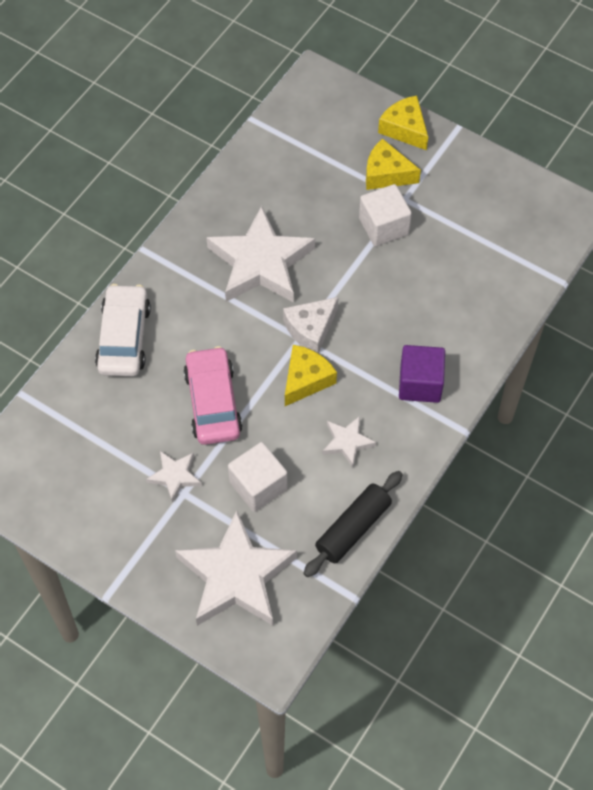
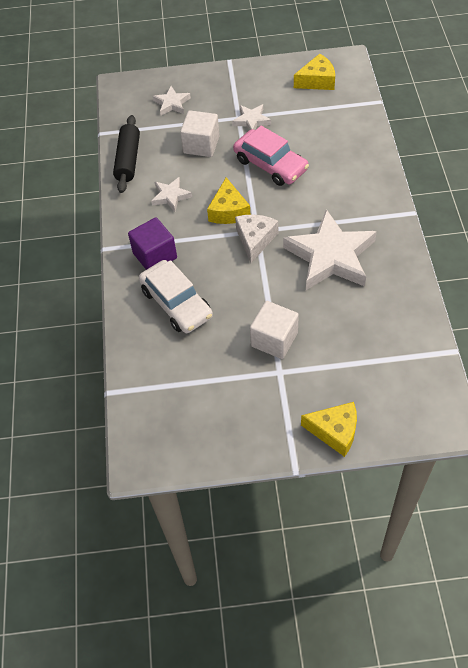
camera: 145 degrees right, 5 degrees down
(124, 337) = (360, 161): white car -> white car (176, 303)
(236, 576) = (172, 103): white star -> white star, size x0.47
(386, 174) = (311, 381): yellow cheese -> yellow cheese (317, 81)

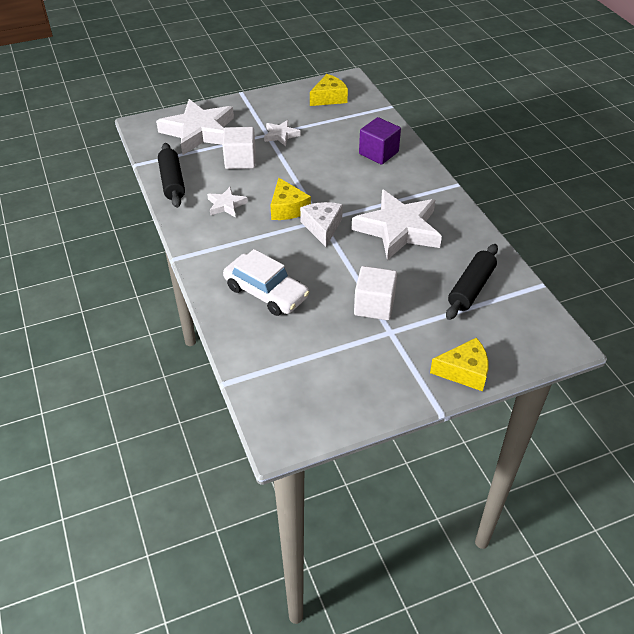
camera: 20 degrees left, 10 degrees down
(155, 256) = (229, 256): purple cube -> purple cube (378, 153)
(172, 103) = (199, 132): white star -> white star, size x2.13
(270, 164) = (312, 166): pink car -> none
(378, 340) = (471, 288): none -> black rolling pin

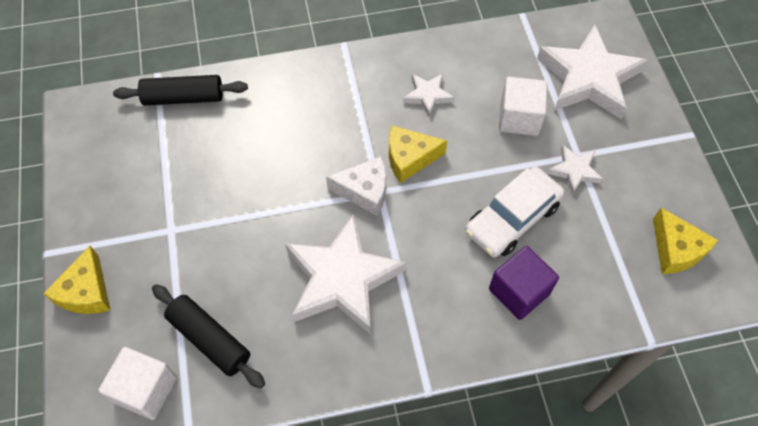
camera: 100 degrees right, 15 degrees up
(172, 182) = (481, 46): black rolling pin -> black rolling pin (183, 98)
(266, 292) = (267, 119): white car -> white car (512, 218)
(374, 305) = (215, 222): white cube -> white cube (145, 389)

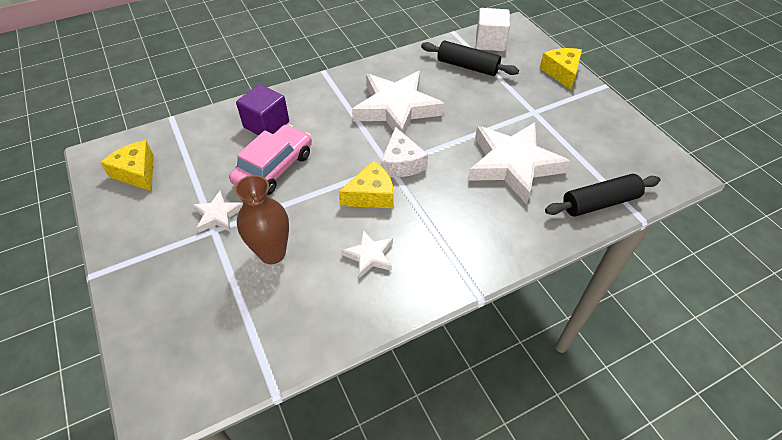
camera: 165 degrees right, 10 degrees down
(364, 191) = (401, 163): white cheese -> white cheese turned 90 degrees counterclockwise
(512, 218) = (274, 168): white car -> pink car
(519, 118) = (272, 253): white cube -> brown vase
(588, 78) = (194, 316): white star -> white star (513, 165)

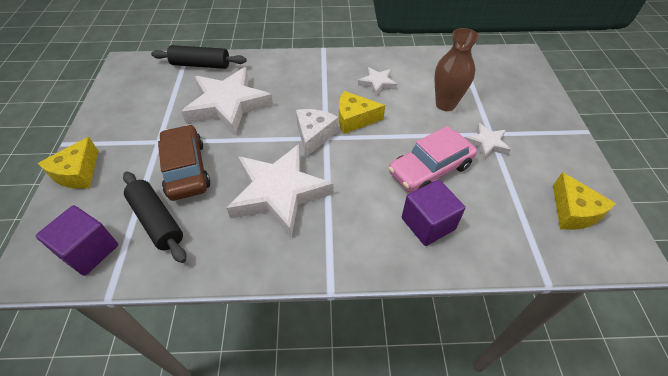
camera: 155 degrees left, 0 degrees up
(485, 100) = (186, 169): none -> brown car
(490, 42) = (89, 251): white cube -> purple cube

